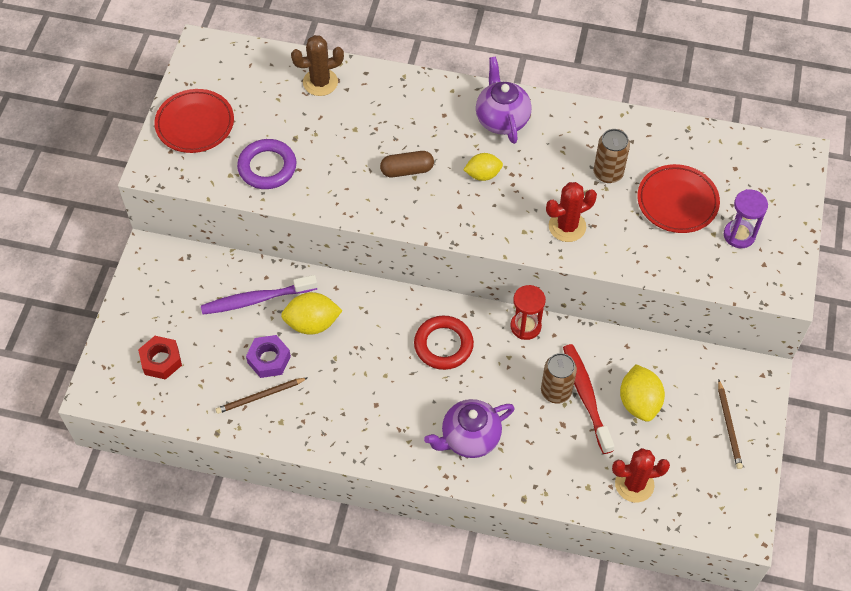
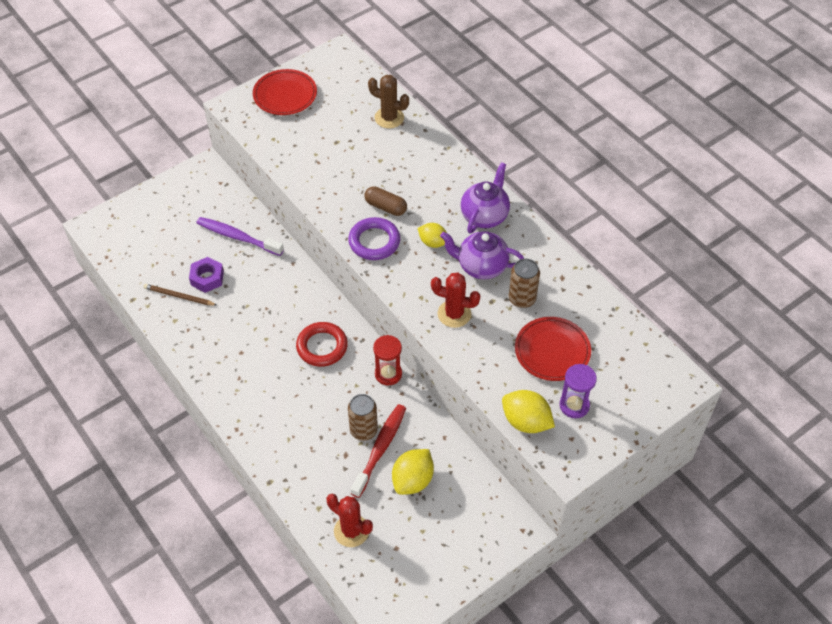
camera: 40 degrees right, 5 degrees down
(161, 360) = (146, 234): red nut -> none
(267, 167) = (300, 148): purple ring -> purple ring (374, 242)
(312, 323) = (255, 275): yellow lemon -> yellow lemon (526, 422)
(469, 438) = (275, 417): purple teapot -> purple teapot (481, 266)
(729, 426) = (459, 545): brown pencil -> none

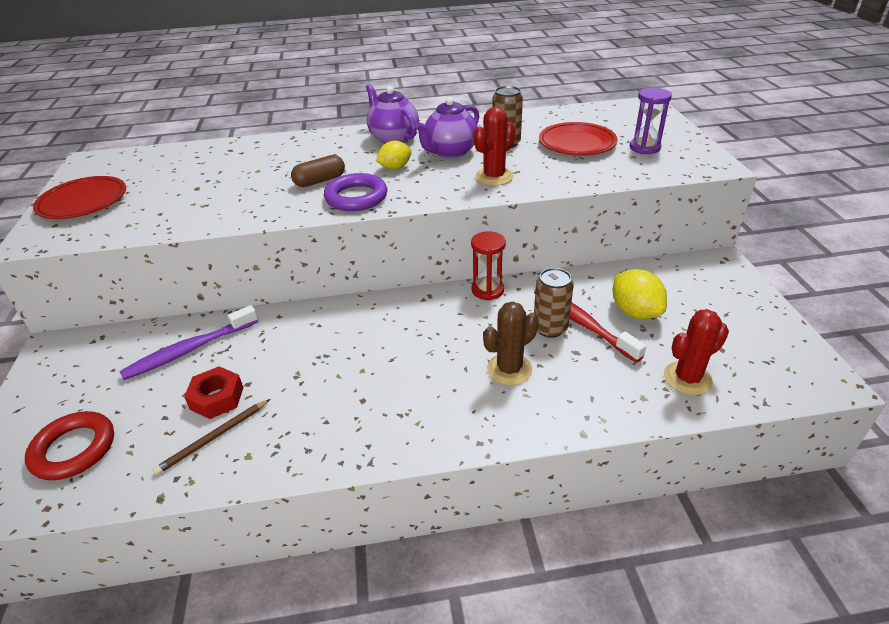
camera: 60 degrees left, 15 degrees down
(207, 278) = (217, 398): purple nut -> red nut
(322, 347) = (414, 327): red ring -> red ring (74, 449)
(389, 118) = (214, 154): brown cactus -> brown cactus (509, 369)
(526, 422) = (651, 172): yellow lemon -> none

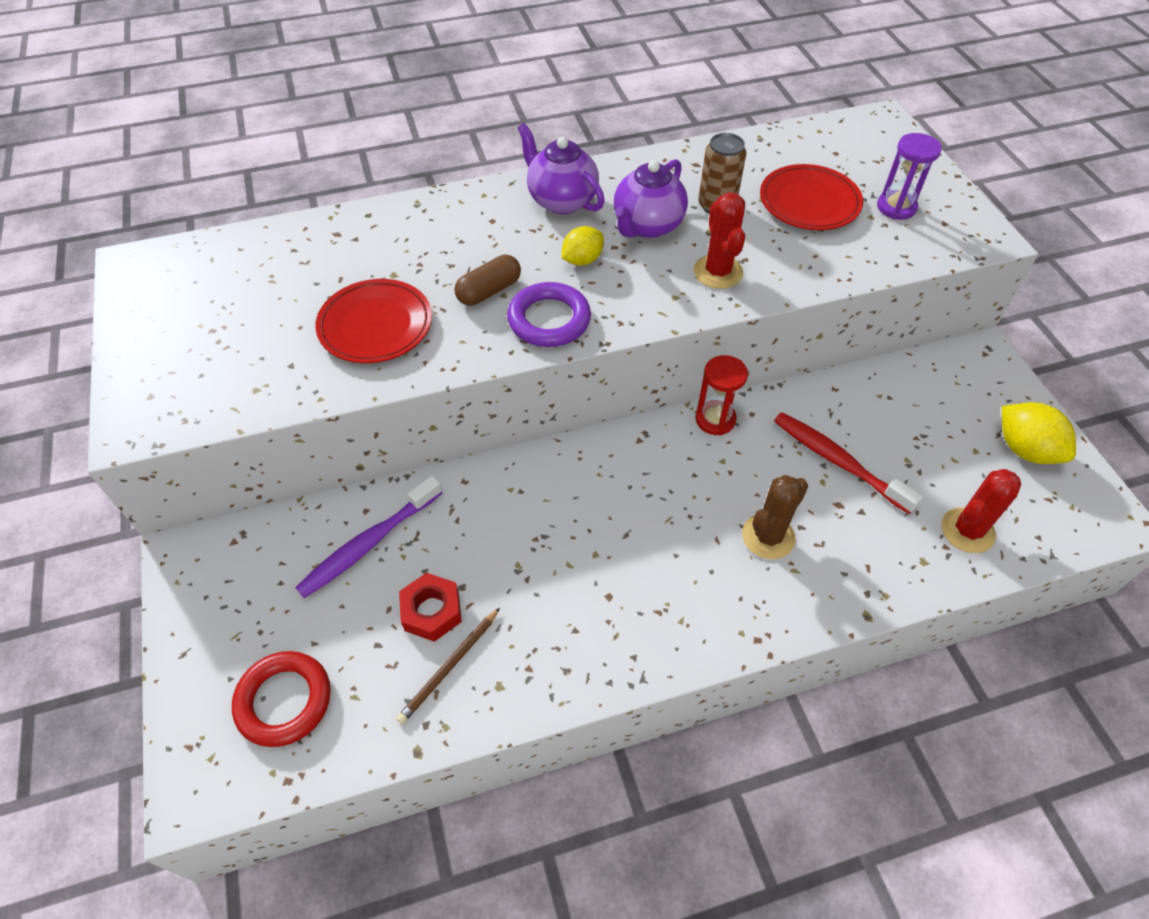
camera: 10 degrees left, 15 degrees up
(83, 202) = (170, 351): red plate -> red plate (376, 326)
(494, 177) = (718, 272): red cactus -> red cactus turned 45 degrees counterclockwise
(550, 328) = (802, 472): brown can -> none
(635, 312) = (896, 439): yellow lemon -> yellow lemon (1025, 449)

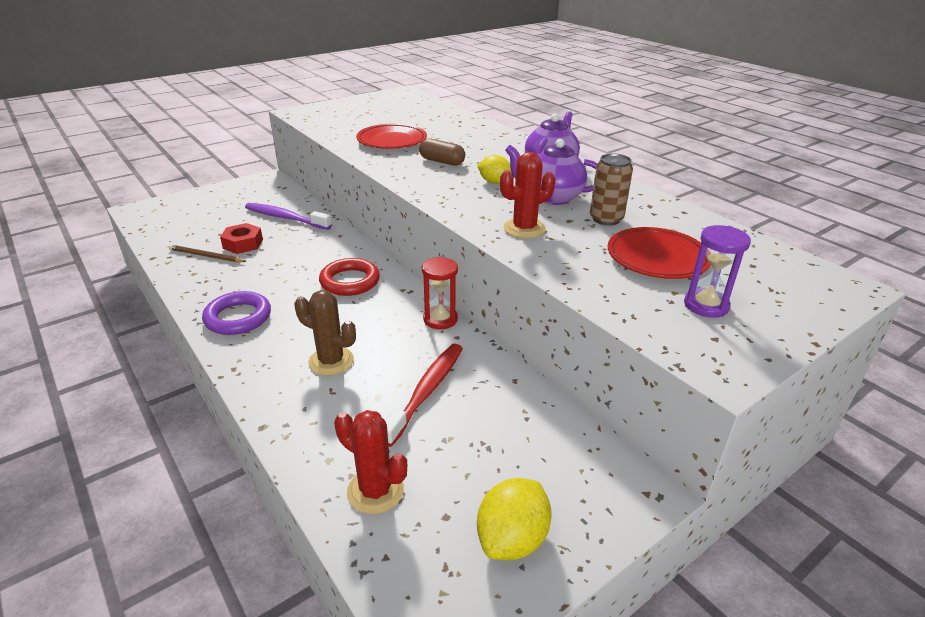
camera: 70 degrees right, 20 degrees down
(284, 701) = (185, 218): red ring -> red ring (350, 281)
(549, 320) = (428, 181): purple ring -> purple ring (238, 317)

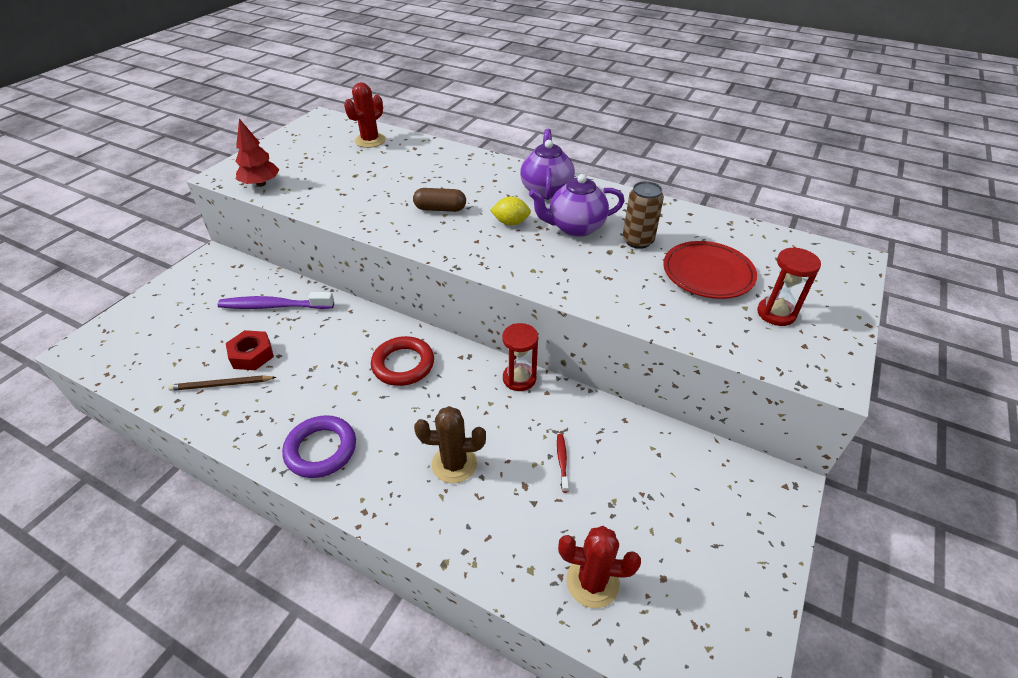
camera: 25 degrees left, 10 degrees up
(318, 121) = (261, 184): none -> red tree
(392, 141) = (367, 193): red plate -> none
(426, 391) = (562, 461): red toothbrush -> red toothbrush, size x0.46
(512, 539) = (724, 574): yellow lemon -> none
(524, 228) = (580, 274): red cactus -> red cactus (370, 140)
(706, 305) = (776, 313): purple hourglass -> red hourglass

